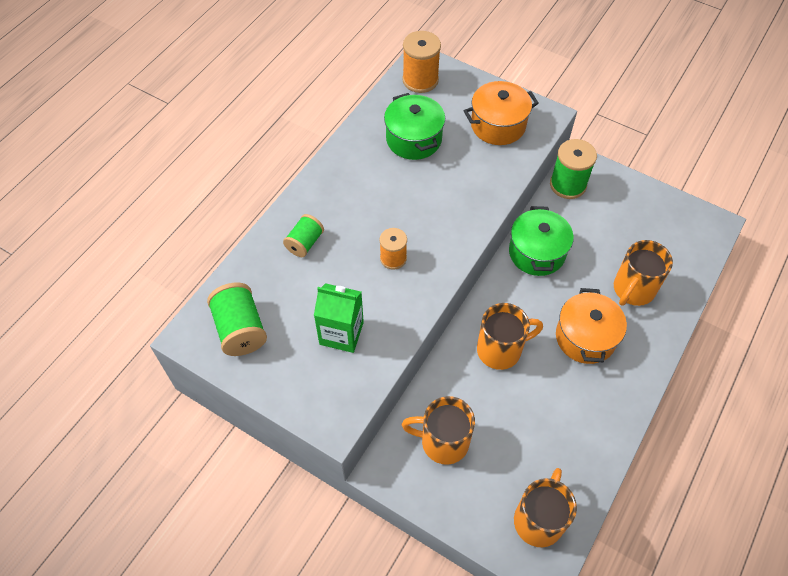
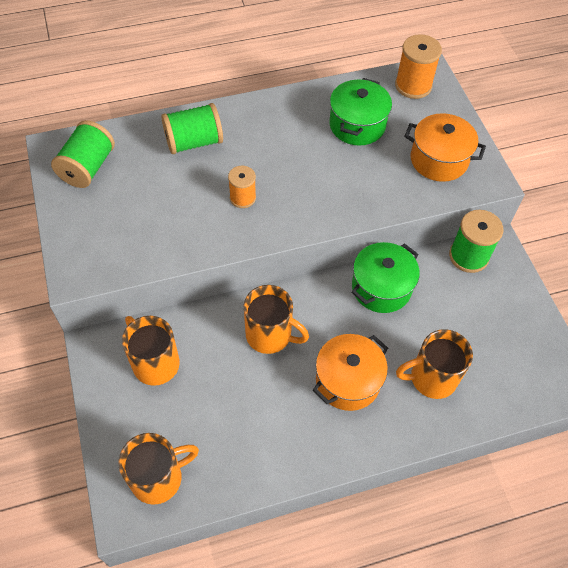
camera: 40 degrees right, 0 degrees up
(305, 243) = (194, 142): green spool -> green spool, size x1.57
(341, 333) = (148, 221): green carton -> none

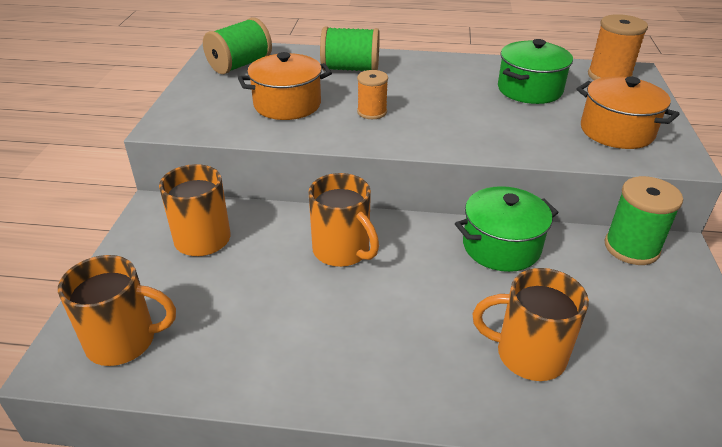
camera: 25 degrees right, 20 degrees down
(348, 381) = (411, 321): orange pot -> orange pot (287, 104)

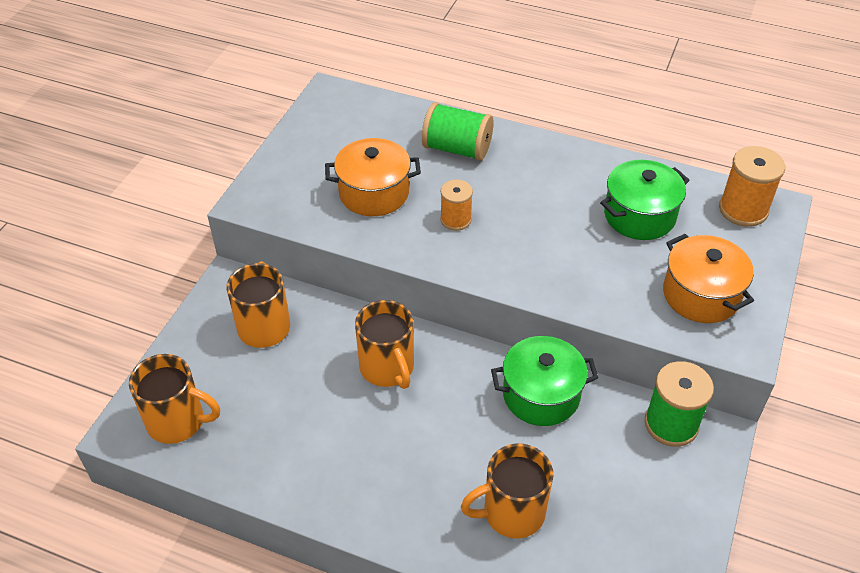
camera: 15 degrees right, 10 degrees up
(240, 65) = (343, 122): green spool -> none
(528, 354) = (511, 512): orange mug -> orange mug turned 45 degrees counterclockwise

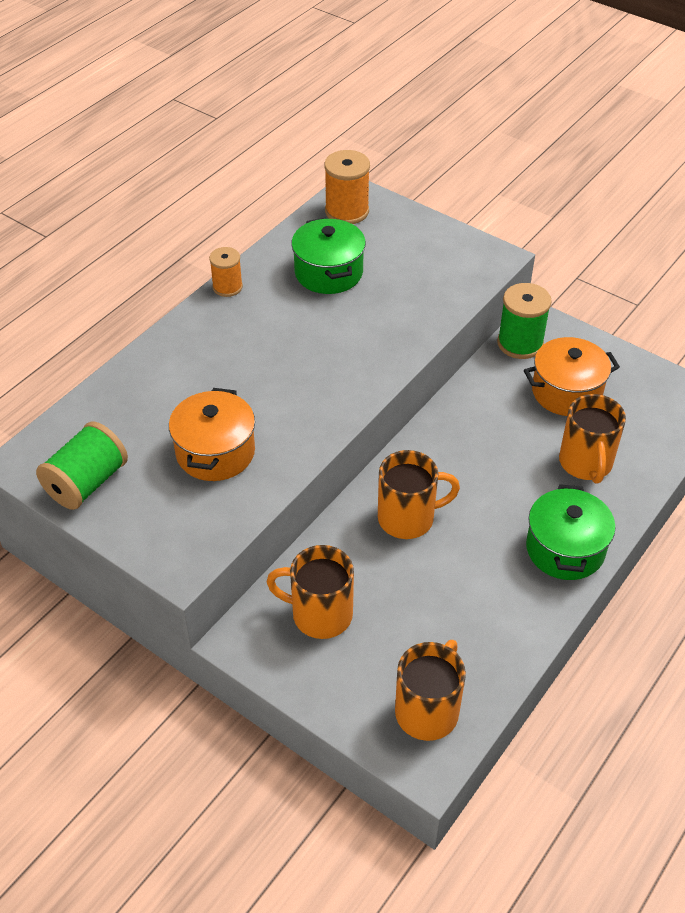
camera: 75 degrees left, 0 degrees up
(455, 219) = (282, 396): orange spool -> orange spool (227, 287)
(457, 149) = (178, 373): green spool -> green spool (87, 483)
(541, 395) = (470, 415): green pot -> green pot (565, 549)
(701, 295) = (434, 264): orange pot -> orange pot (566, 392)

